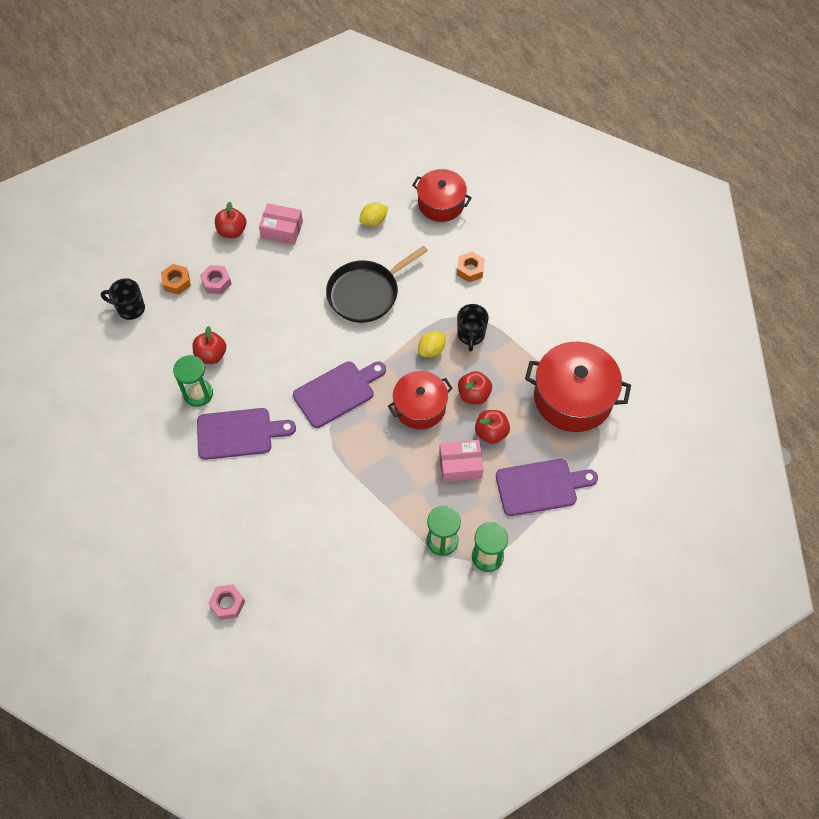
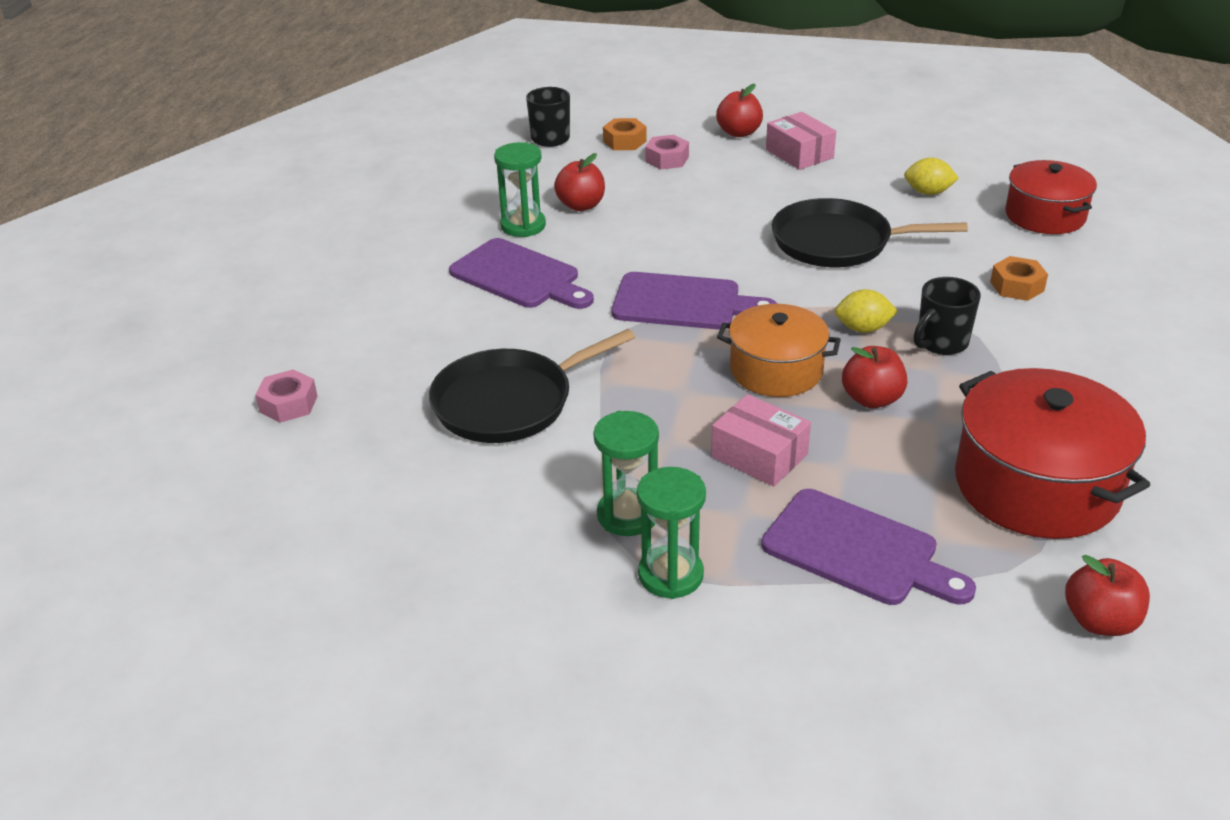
camera: 45 degrees right, 25 degrees down
(327, 519) = (509, 402): none -> black pan
(420, 407) = (776, 370): red pot -> orange pot
(491, 433) = (850, 449): red apple -> red apple (1100, 621)

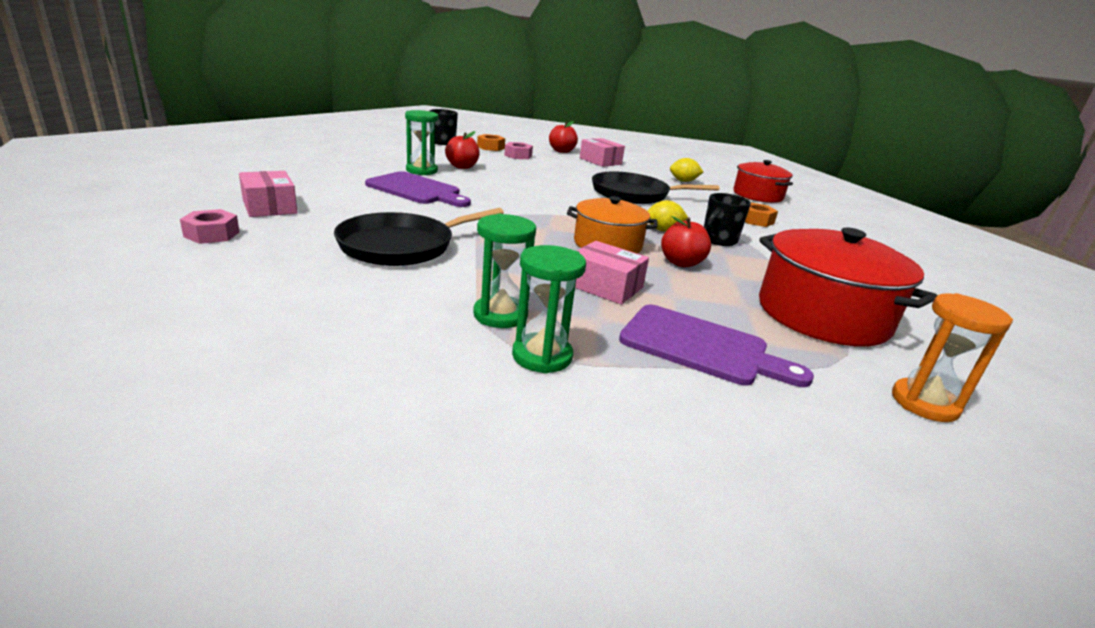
camera: 10 degrees left, 10 degrees down
(339, 341) = (269, 207): none -> pink box
(683, 303) = (535, 210): purple cutting board -> none
(1100, 621) = (924, 403): red apple -> orange hourglass

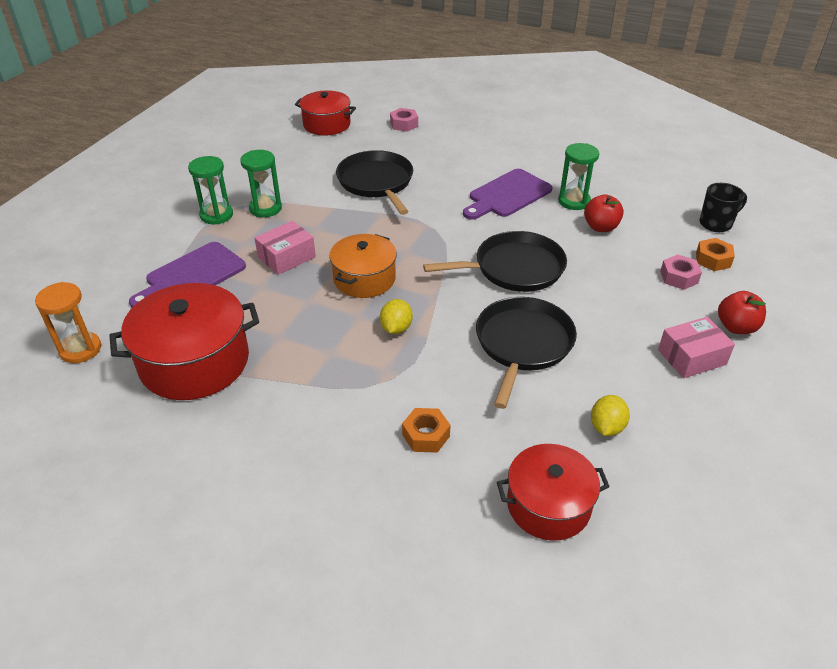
camera: 110 degrees right, 15 degrees up
(182, 293) = (326, 124): none -> red pot
(269, 207) = (455, 137): pink box -> none
(542, 193) = (514, 268): none -> black pan
(681, 263) = (315, 313): red apple -> none
(718, 240) = (363, 363): black mug -> none

